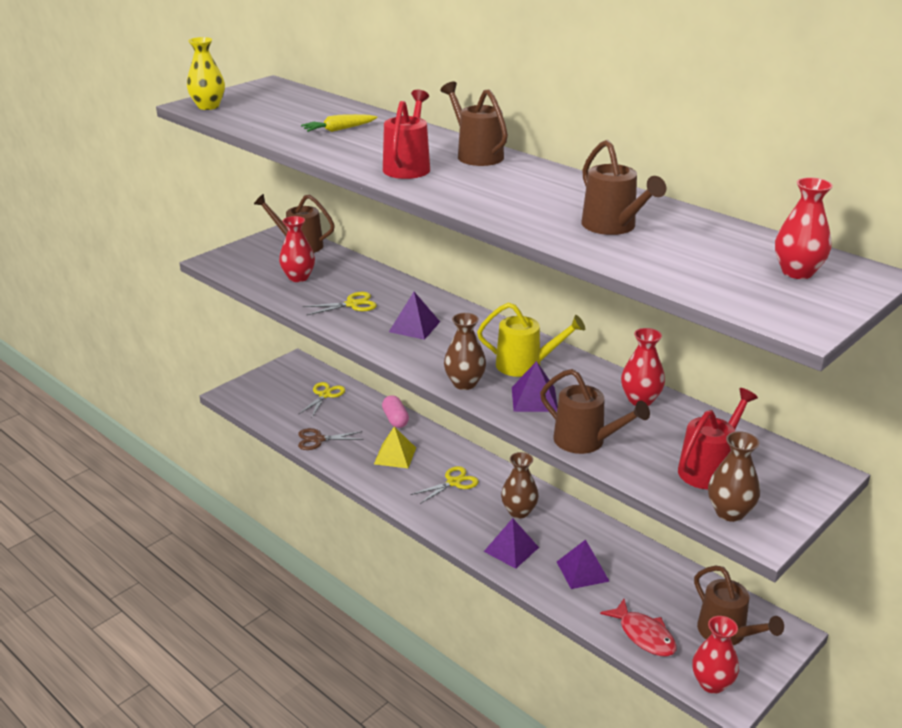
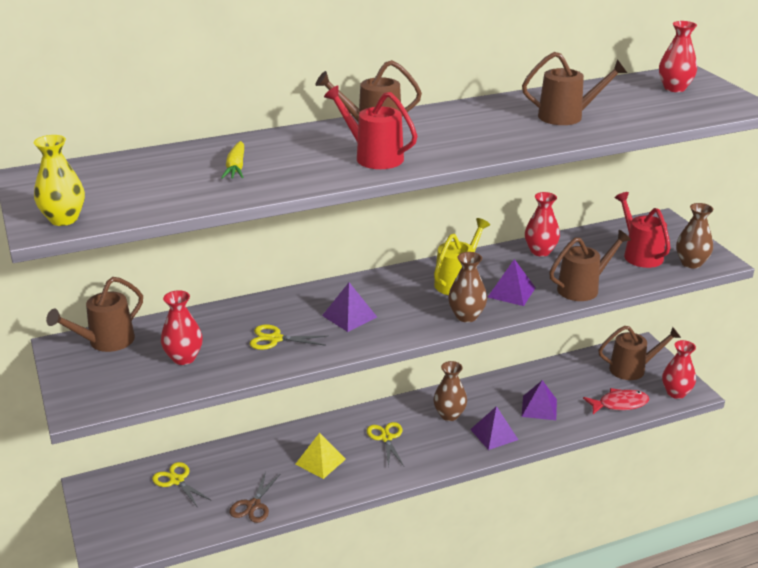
camera: 65 degrees left, 0 degrees up
(352, 304) = (275, 339): yellow scissors -> yellow scissors turned 90 degrees counterclockwise
(395, 419) = (262, 444): pink capsule -> none

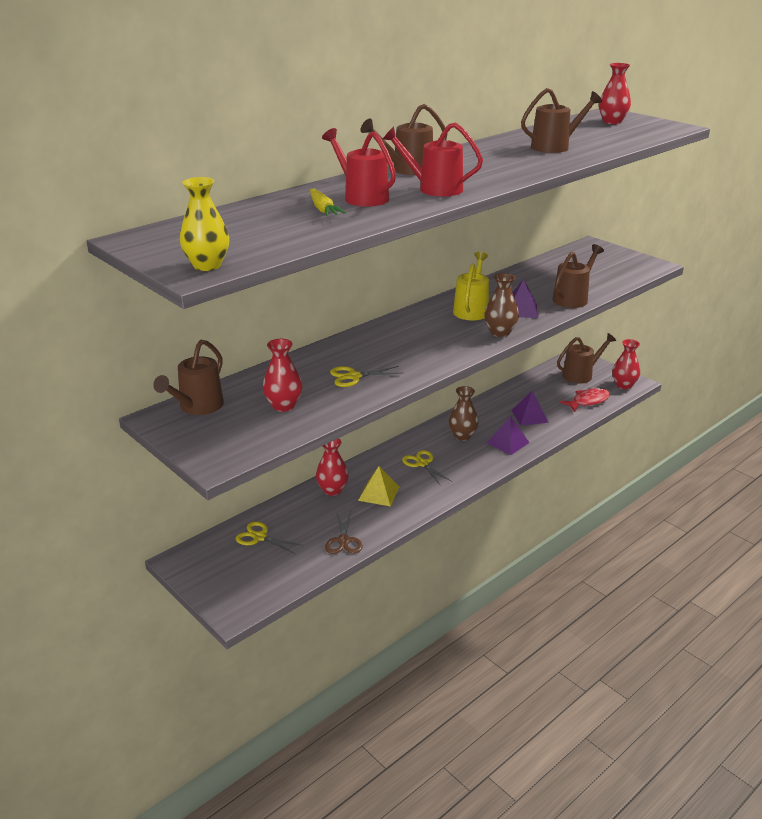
camera: 20 degrees left, 0 degrees up
(349, 316) = (403, 349): purple pyramid -> none
(540, 251) = (518, 278): red vase -> red vase (332, 490)
(639, 254) = (595, 269): red watering can -> red watering can (362, 197)
(691, 263) = (637, 269): brown vase -> none

